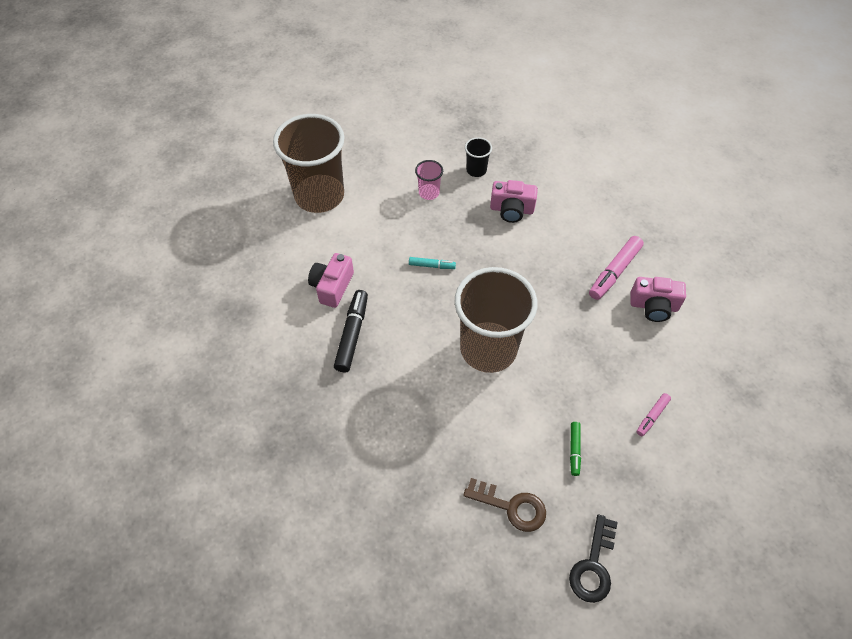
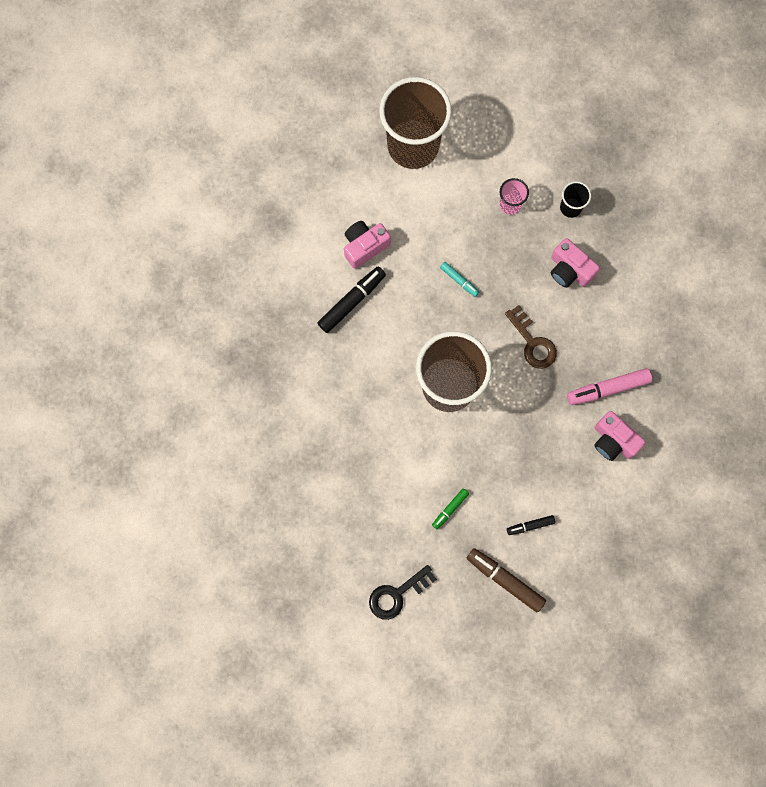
camera: 35 degrees right, 20 degrees up
(511, 506) = (372, 516): brown key -> brown key (532, 342)
(652, 416) = (530, 525): pink marker -> black marker
(673, 479) = (505, 580): none -> brown marker

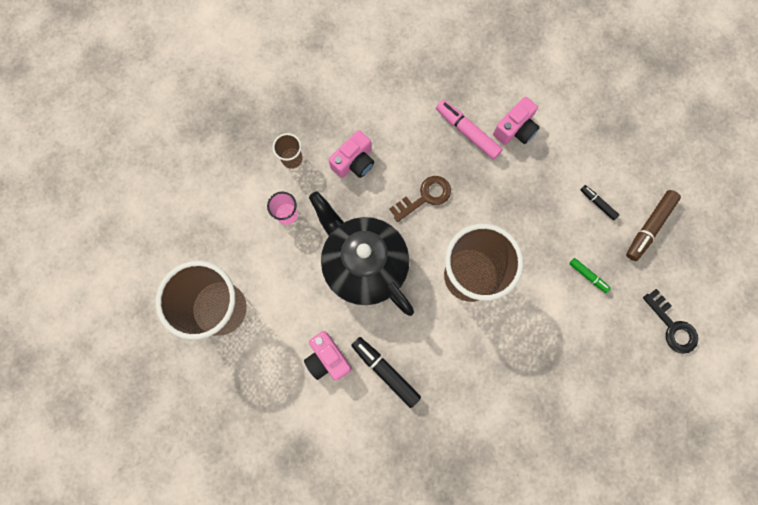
camera: 90 degrees left, 0 degrees up
(459, 280) = (364, 264): turquoise marker -> black teapot
(530, 525) = (597, 203): black marker -> black marker turned 150 degrees clockwise
(570, 207) = (292, 159): black cup -> brown cup
(607, 388) = (467, 132): pink marker -> pink marker turned 150 degrees clockwise

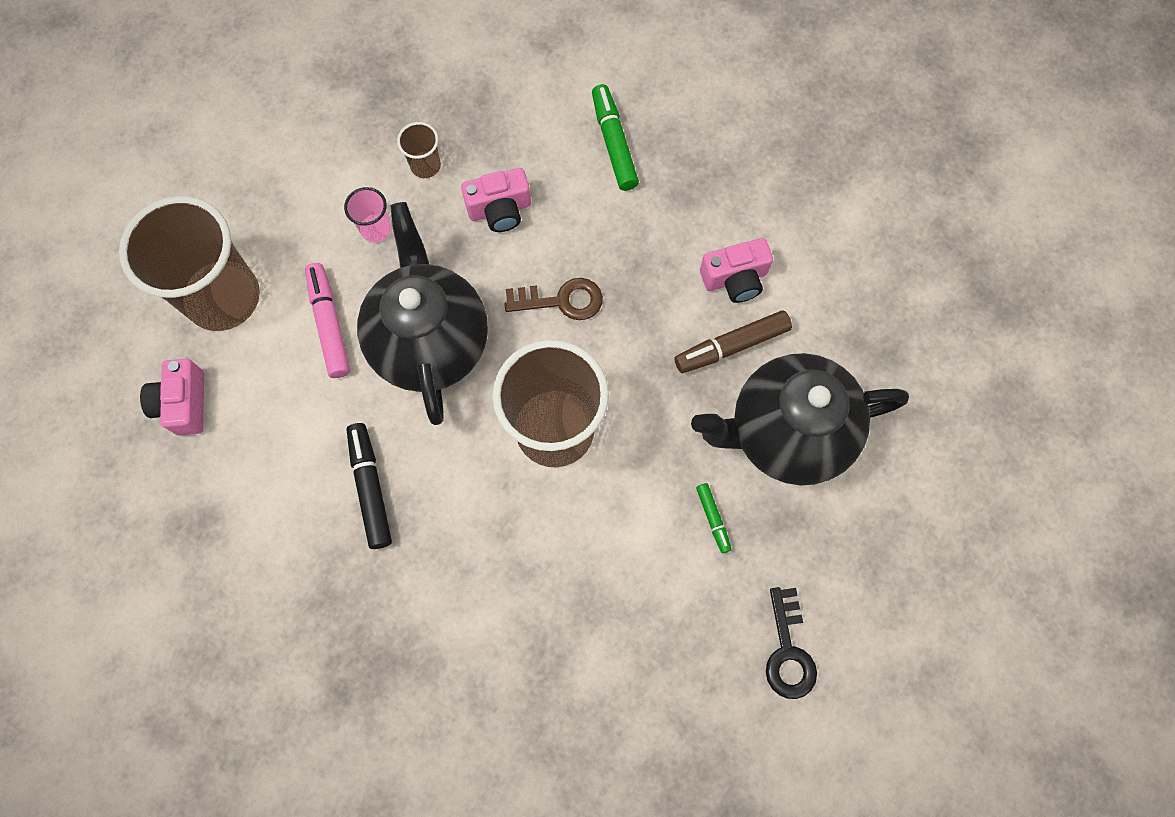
camera: 30 degrees right, 5 degrees down
(327, 358) = (310, 430): pink camera -> pink camera (183, 403)
(395, 84) = (614, 143): none -> green marker
(467, 132) = (669, 249): pink marker -> pink marker (329, 324)
(597, 203) = (786, 433): black marker -> black teapot
(649, 227) = (839, 502): brown marker -> brown marker (731, 346)

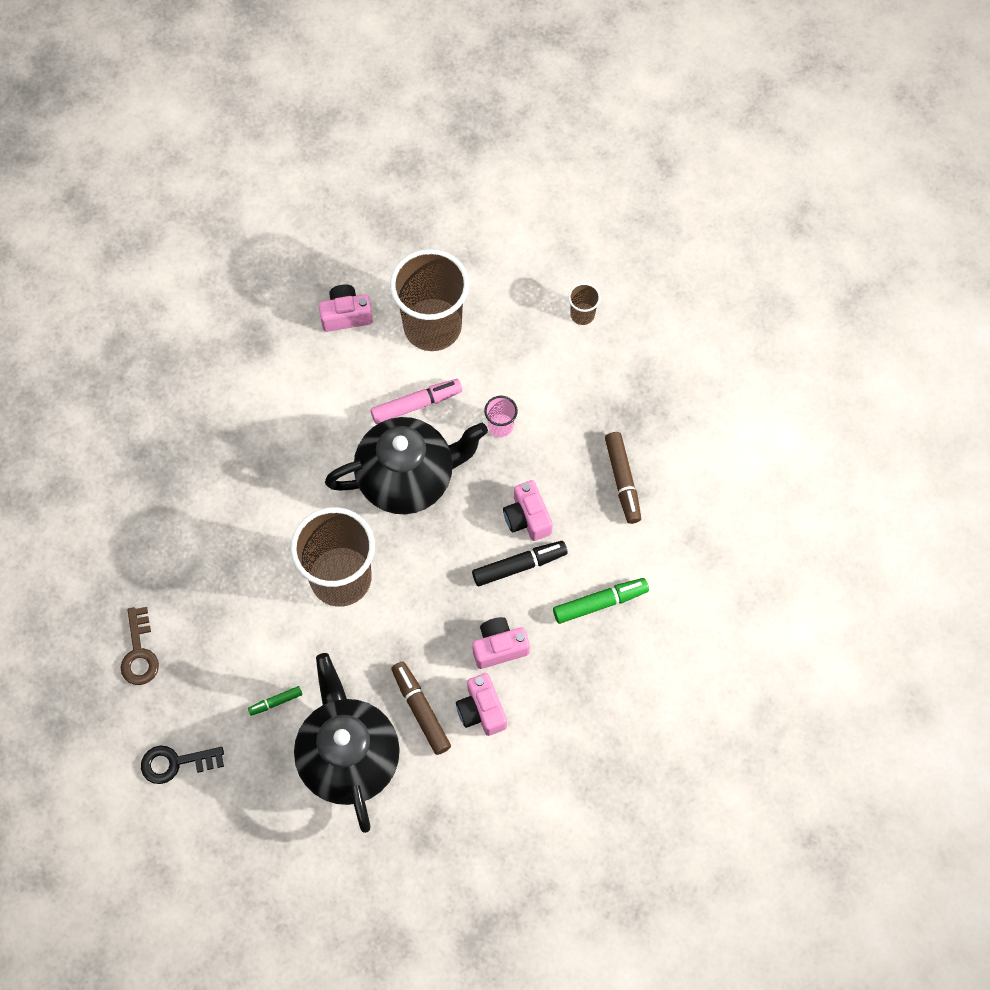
camera: 85 degrees right, 5 degrees down
(370, 488) = (288, 452): black marker -> black marker (519, 566)
(425, 166) = (561, 456): brown cup -> brown cup (582, 314)
(466, 105) = (622, 480): none -> brown marker
(561, 300) = (450, 573): brown key -> brown key (139, 652)
(659, 253) = (499, 647): none -> pink camera

